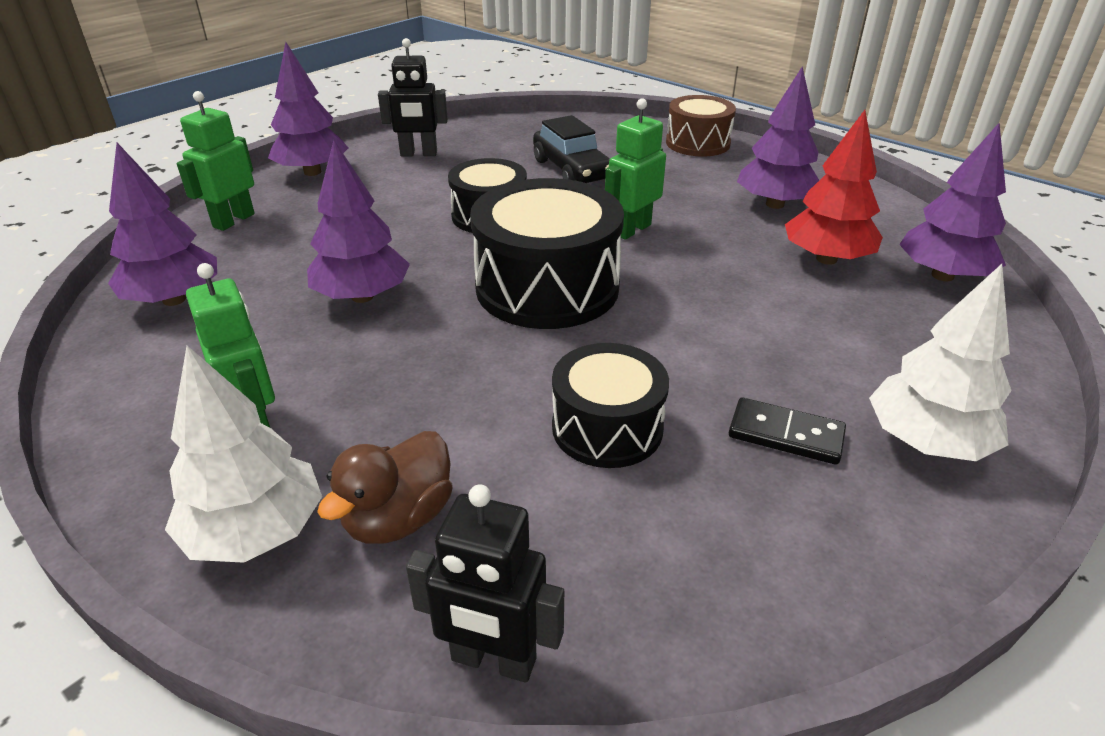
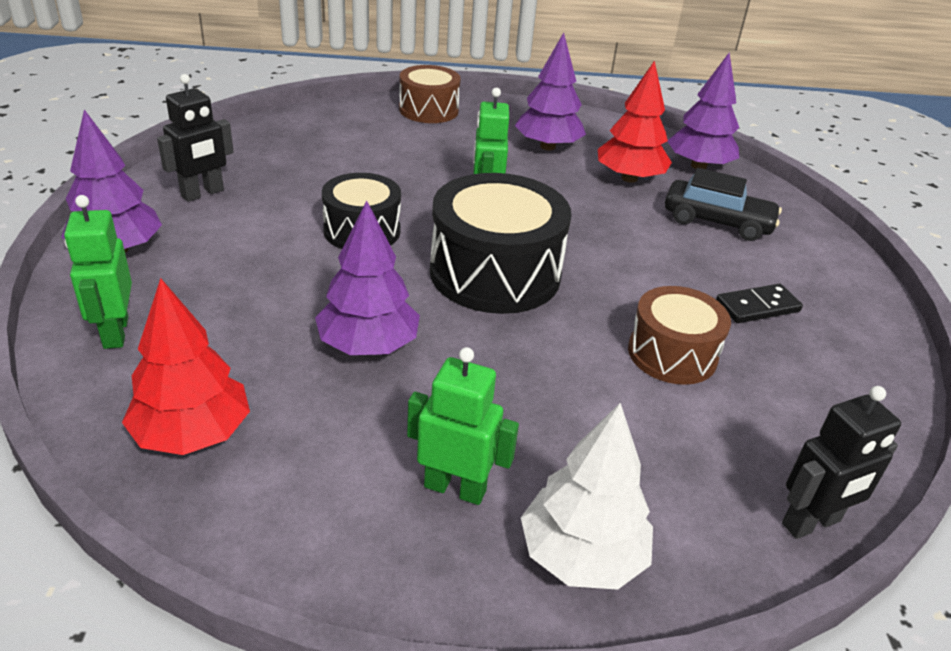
camera: 45 degrees left, 0 degrees up
(174, 299) = (192, 434): purple tree -> red tree
(399, 518) = (649, 484): brown duck -> none
(572, 170) = (367, 165): black car -> black car (717, 221)
(607, 428) = (672, 354): black drum -> brown drum
(926, 442) = (816, 276): white tree -> none

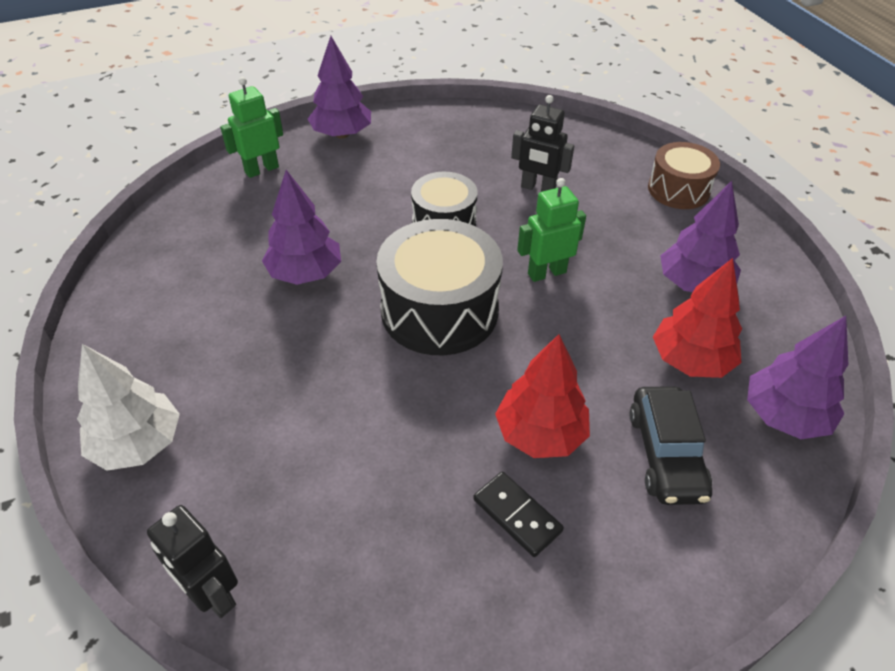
camera: 70 degrees right, 10 degrees up
(192, 434) = (187, 234): red tree -> red tree (540, 434)
(203, 193) = (432, 136): black robot -> black robot (538, 188)
(455, 488) = (181, 361): green robot -> none
(672, 354) = (394, 455): brown drum -> none

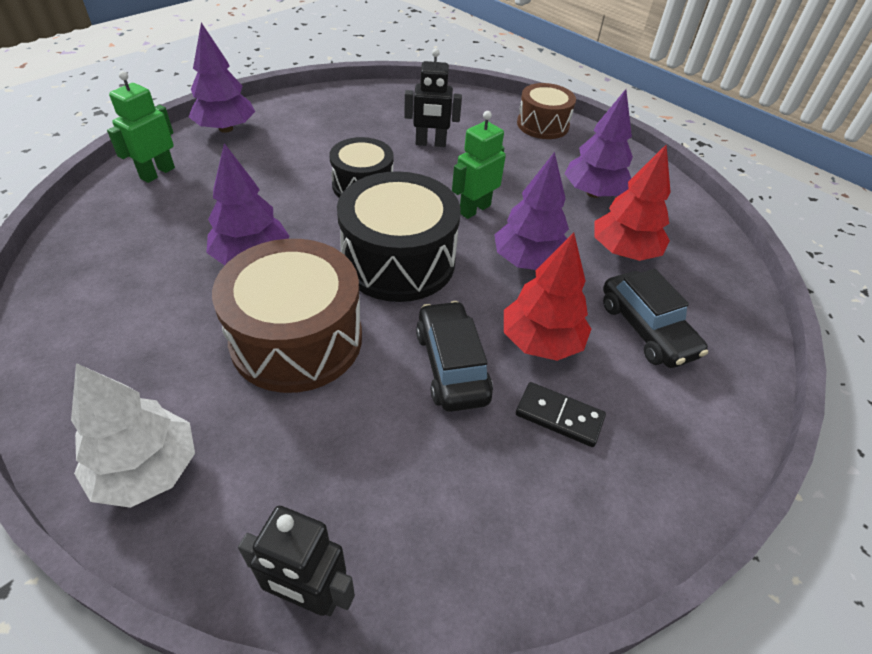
camera: 25 degrees left, 0 degrees up
(308, 364) = (297, 339): none -> brown drum
(436, 431) = (451, 365): none -> black car
(784, 416) = (712, 275): purple tree -> purple tree (528, 261)

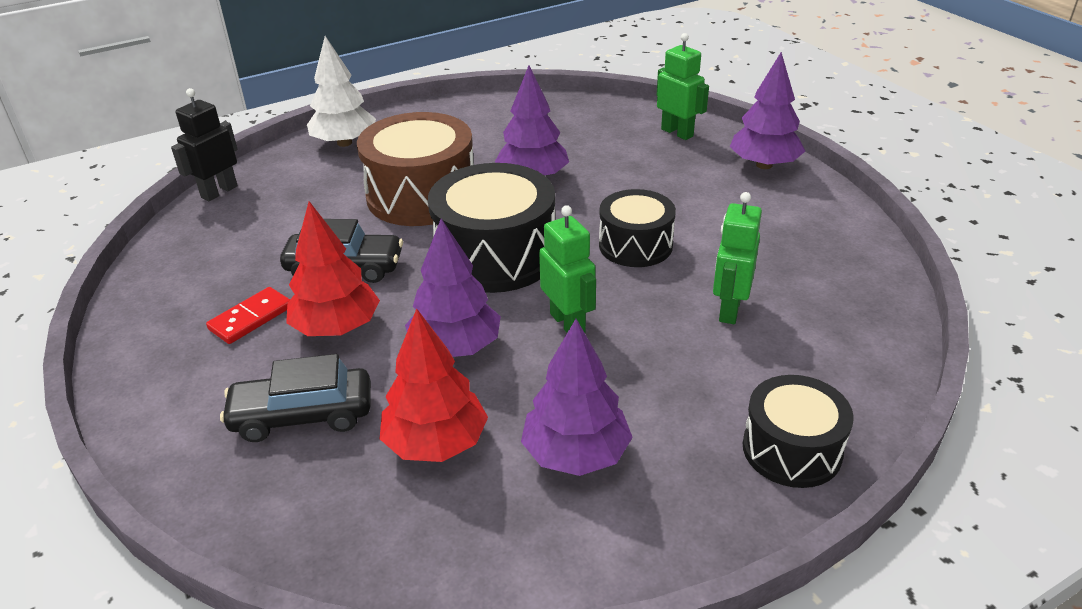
camera: 110 degrees right, 10 degrees down
(430, 143) = (729, 310): black robot -> green robot
(542, 125) = (791, 449): brown drum -> black drum
(559, 416) = (251, 318): black domino -> red domino

